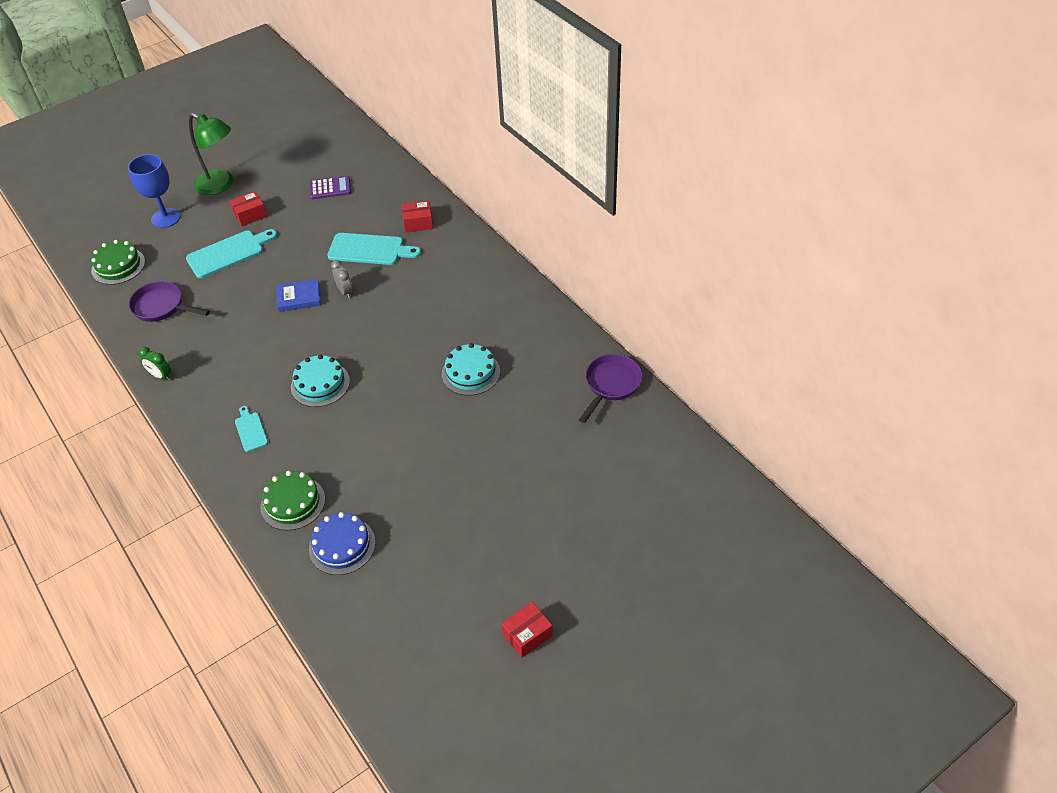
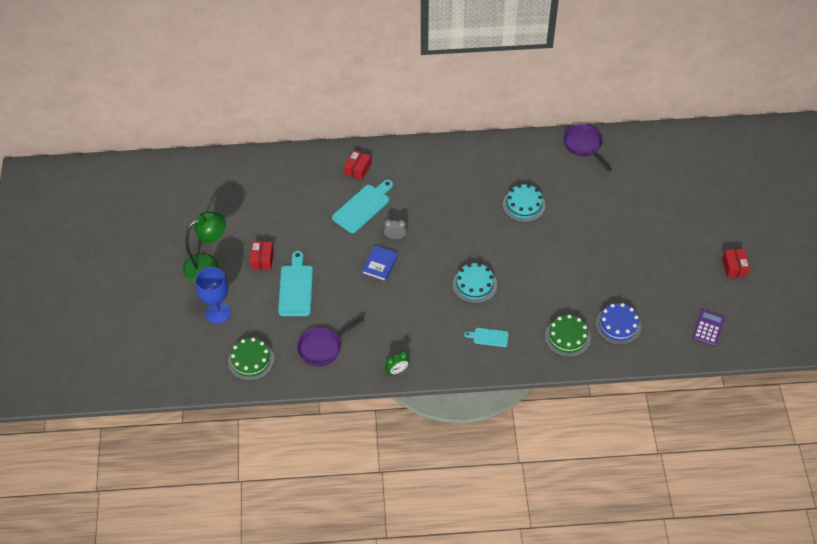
camera: 60 degrees left, 5 degrees up
(330, 188) = (273, 201): purple calculator -> purple calculator (708, 328)

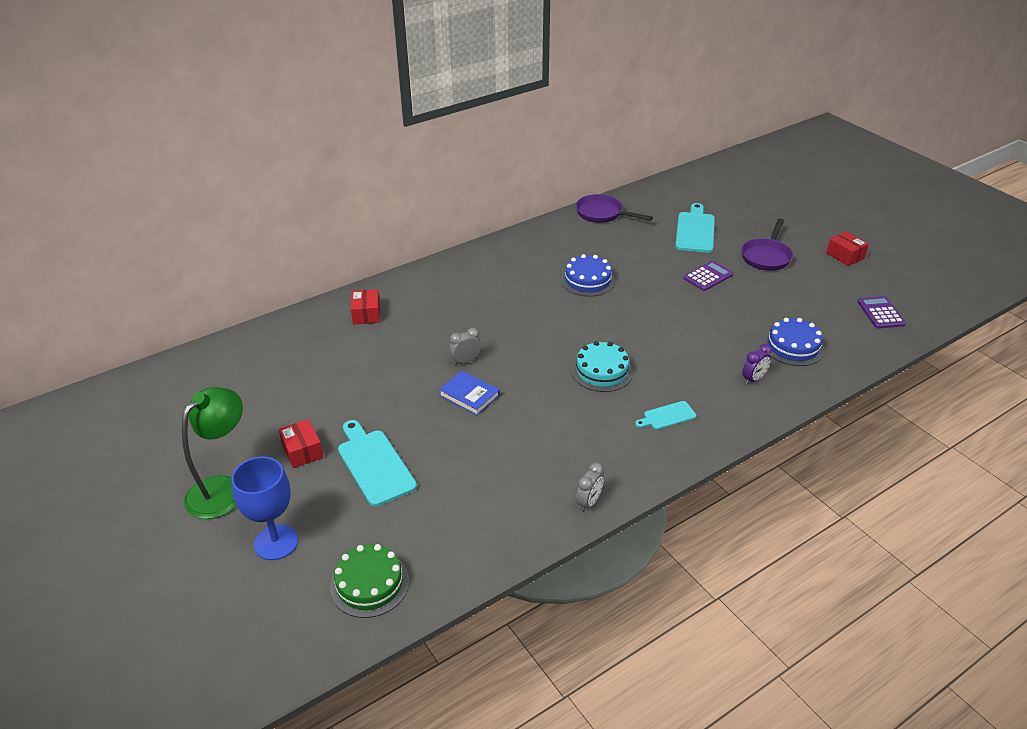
camera: 30 degrees left, 15 degrees down
(323, 347) = (465, 519): purple pan -> purple pan (766, 256)
(363, 207) = (401, 346): turquoise cutting board -> turquoise cutting board (695, 230)
(380, 265) = (469, 395): blue book -> blue book turned 45 degrees counterclockwise
(397, 371) = (589, 502): green clock -> grey clock
(524, 205) = (588, 280): turquoise cake -> blue cake
(567, 337) = (753, 379): green cake -> purple clock
(612, 240) = (708, 276): none -> purple calculator

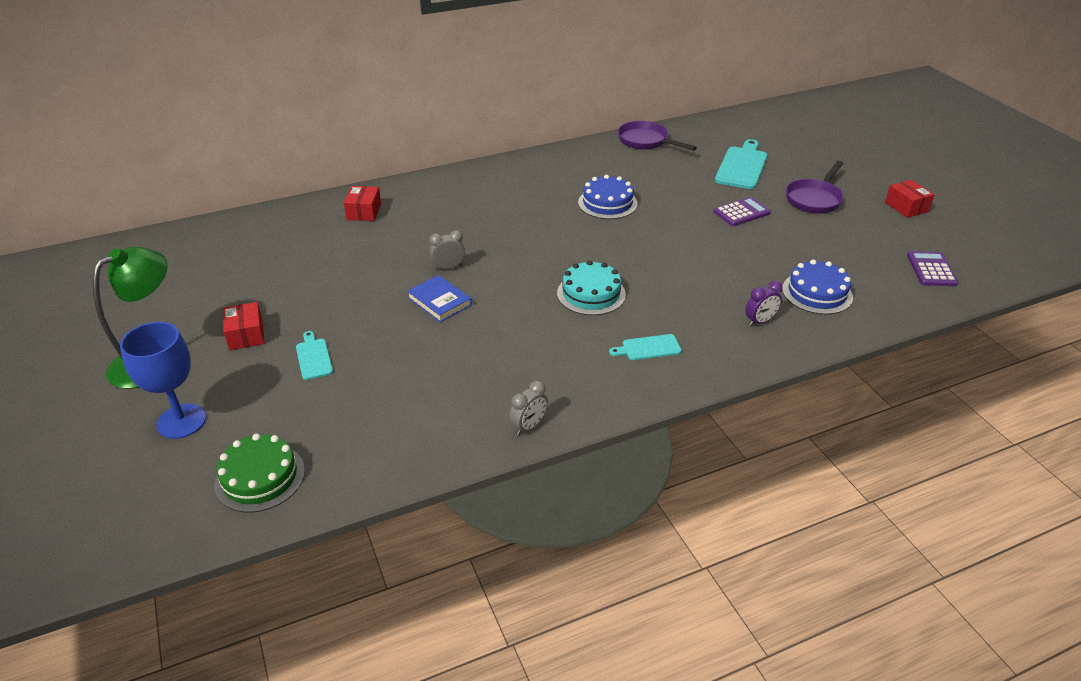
camera: 10 degrees right, 0 degrees up
(374, 464) = (313, 357): turquoise cutting board -> turquoise cutting board, size x0.55

